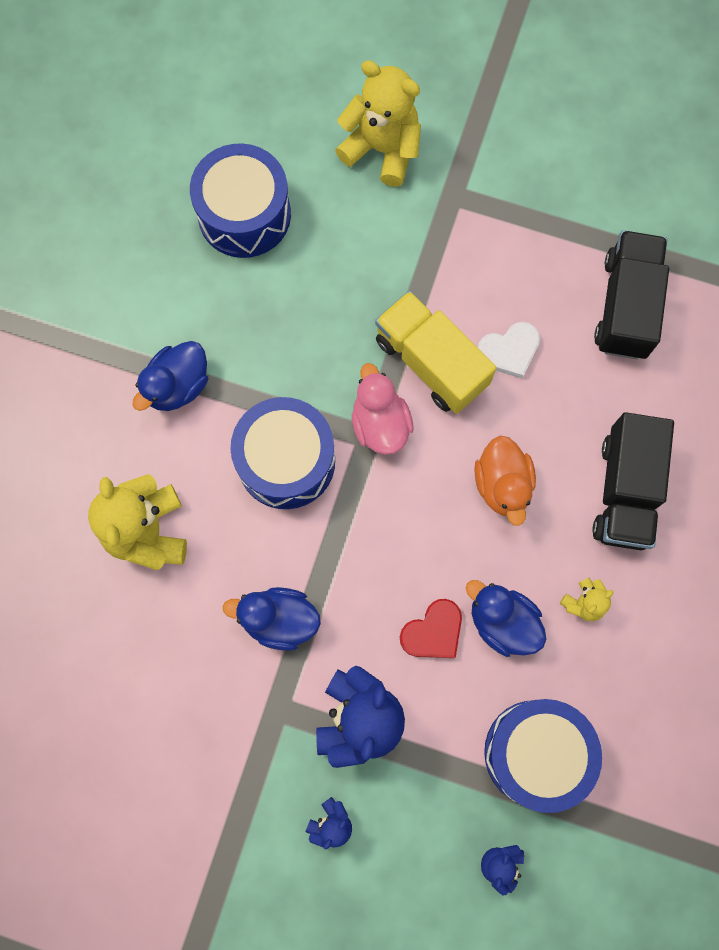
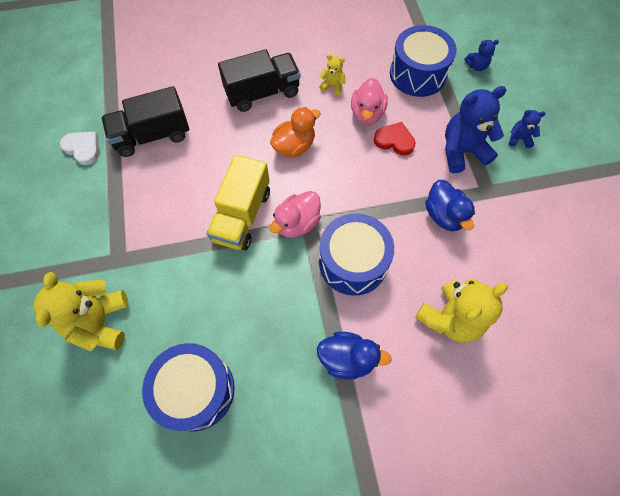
camera: 120 degrees left, 10 degrees down
(502, 622) = (367, 114): blue duck -> pink duck
(509, 351) = (212, 179): white heart -> white heart (83, 148)

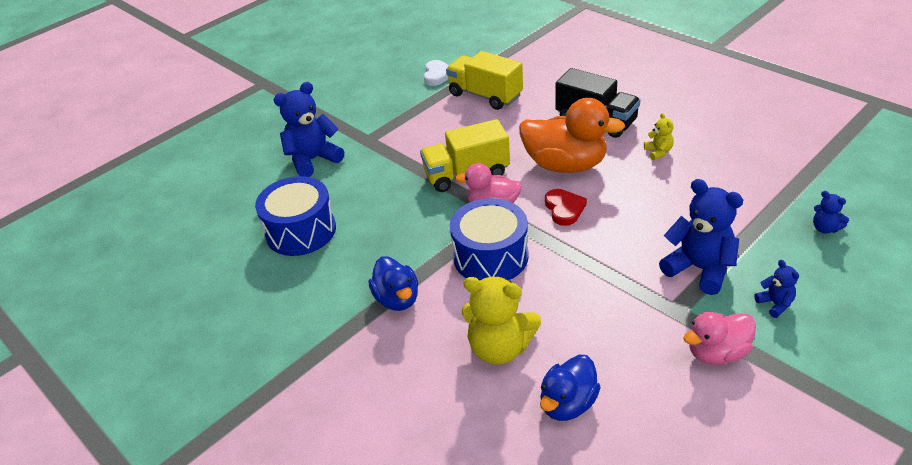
camera: 60 degrees right, 25 degrees down
(100, 322) = (313, 160): yellow teddy bear -> blue teddy bear
(152, 136) = (485, 95): black truck -> yellow truck
(294, 146) = (565, 165): orange duck -> orange duck, size x1.64
(367, 114) = (656, 187): pink duck -> pink duck (717, 353)
(394, 141) = (650, 218): red heart -> red heart (564, 209)
(418, 74) = (751, 194): blue drum -> none
(444, 215) = (607, 291): blue duck -> blue duck (568, 404)

